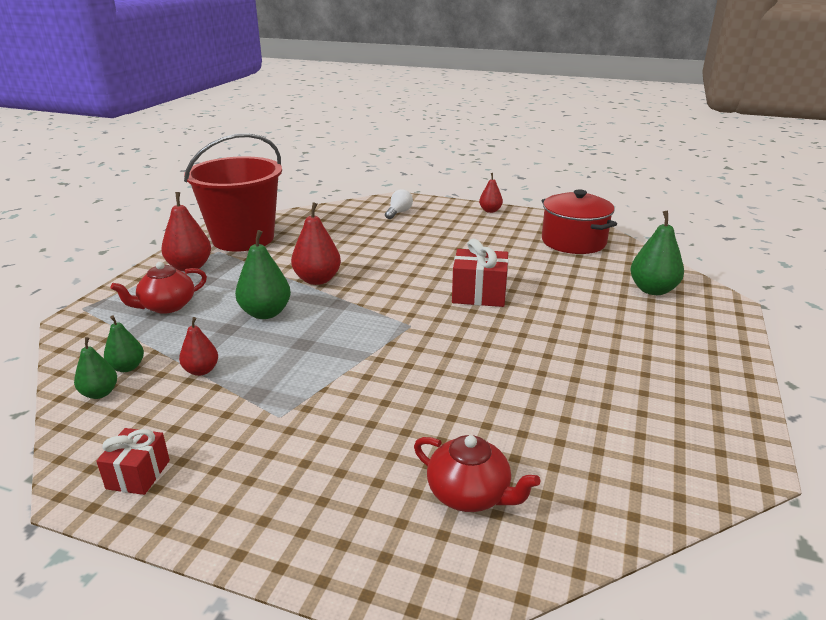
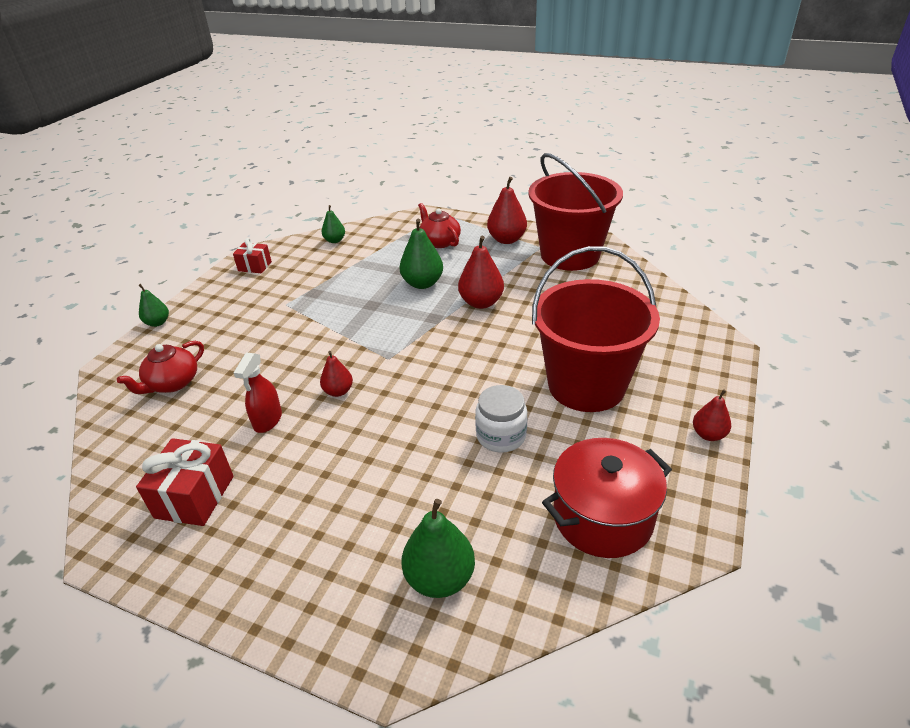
camera: 95 degrees right, 10 degrees up
(127, 367) = (360, 243): green pear -> green pear (158, 323)
(201, 370) = (348, 269): red pear -> red pear (338, 391)
(399, 212) = (671, 347): white light bulb -> none
(445, 240) = (586, 385): none -> red bucket
(479, 294) = (443, 405): red gift -> red gift (195, 497)
(510, 271) = (501, 436): none -> white jar
(523, 390) = (267, 420): none -> red spray bottle

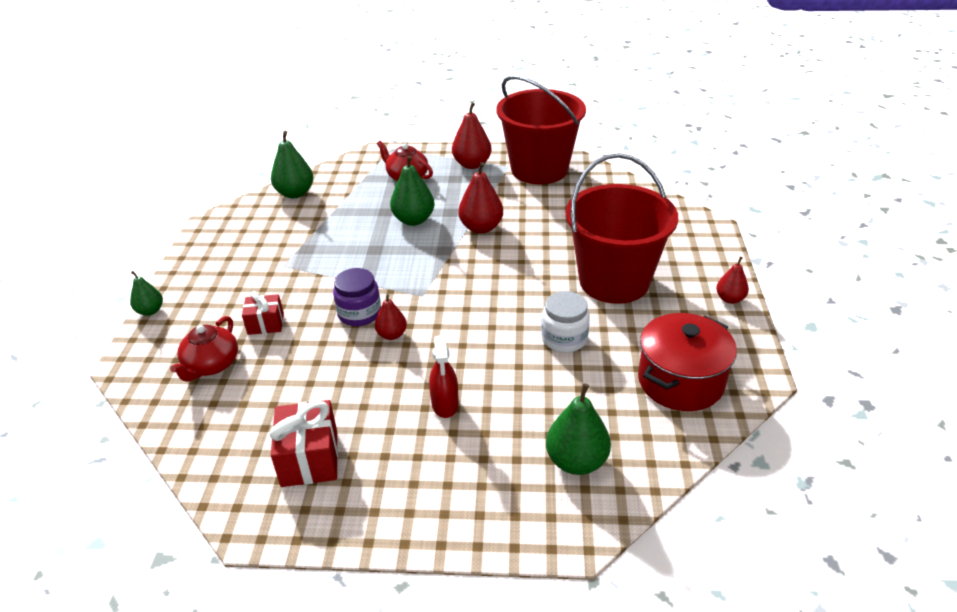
camera: 20 degrees left, 0 degrees up
(255, 266) = (223, 234): red gift -> red gift (266, 324)
(267, 420) = (338, 376): red spray bottle -> red spray bottle (445, 404)
(322, 364) = (359, 313): none -> purple jar
(335, 240) = (295, 193): green pear -> green pear, size x1.66

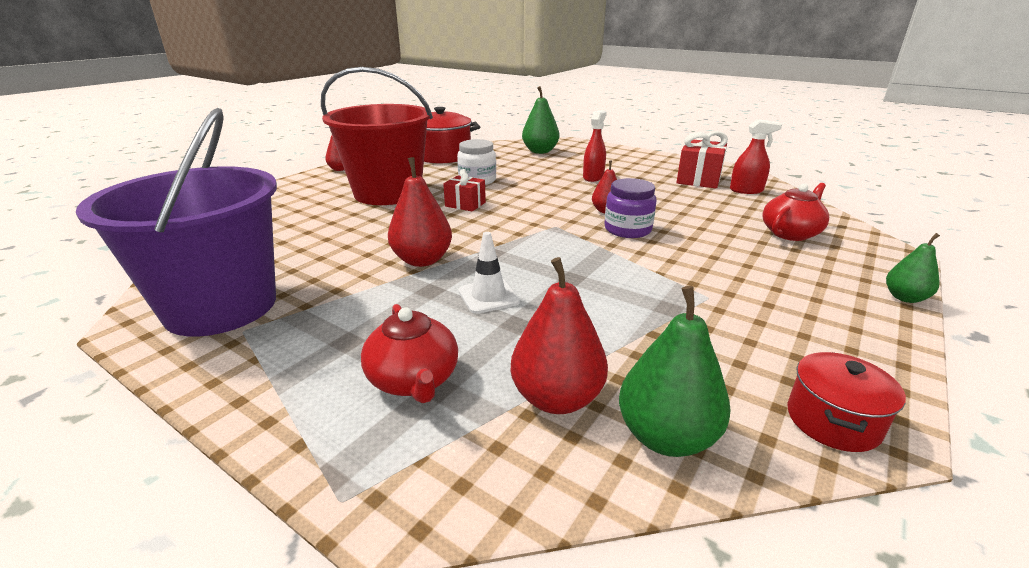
camera: 150 degrees left, 10 degrees down
(227, 220) = (832, 421): none -> red pot
(246, 449) = (746, 190): none -> red spray bottle
(266, 324) = (733, 247): red gift -> red gift (465, 204)
(413, 220) = (488, 296): green pear -> white traffic cone
(472, 164) = (279, 359): red pear -> red pear (557, 398)
(539, 169) = (221, 306): red bucket -> purple bucket

